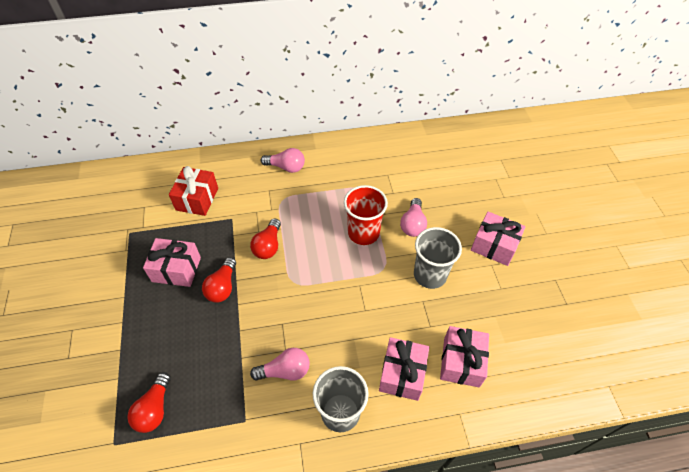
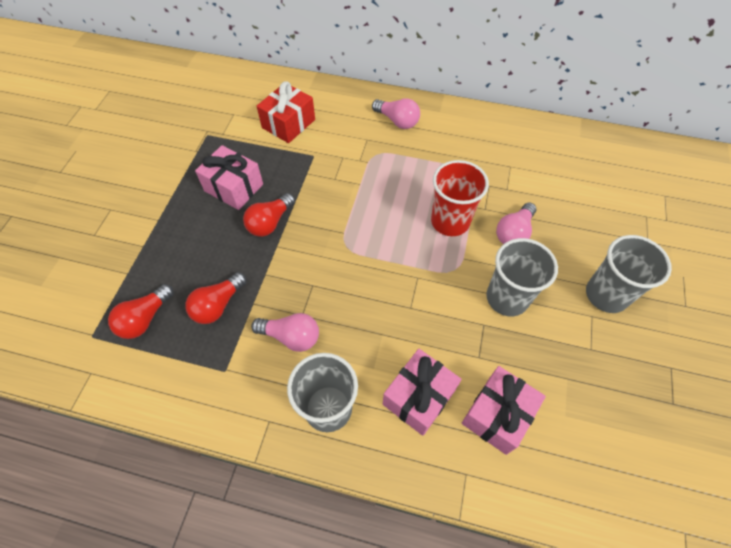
camera: 25 degrees right, 5 degrees up
(268, 246) = (338, 197): red light bulb -> red light bulb (218, 305)
(494, 246) = (606, 295): pink gift -> grey cup

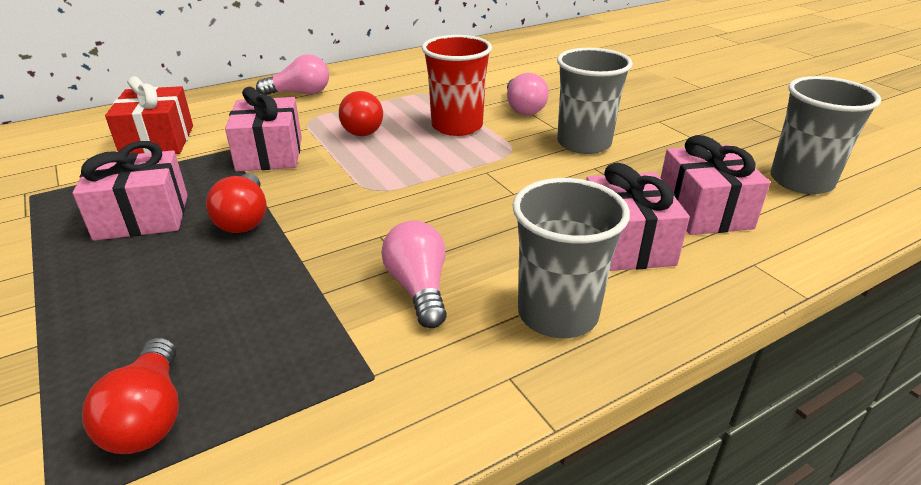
camera: 45 degrees left, 25 degrees down
(218, 305) = (269, 324): red light bulb -> red light bulb (362, 128)
(291, 336) = (419, 288): pink light bulb -> pink light bulb turned 75 degrees counterclockwise
(327, 174) = (270, 154): none -> pink gift
(606, 295) = (647, 106): grey cup -> grey cup (801, 181)

